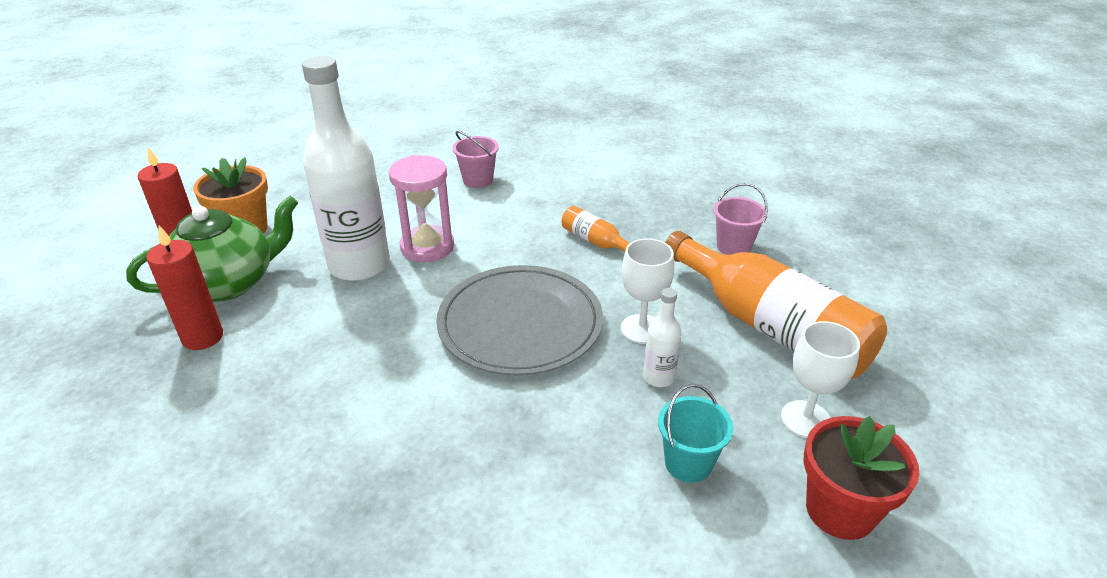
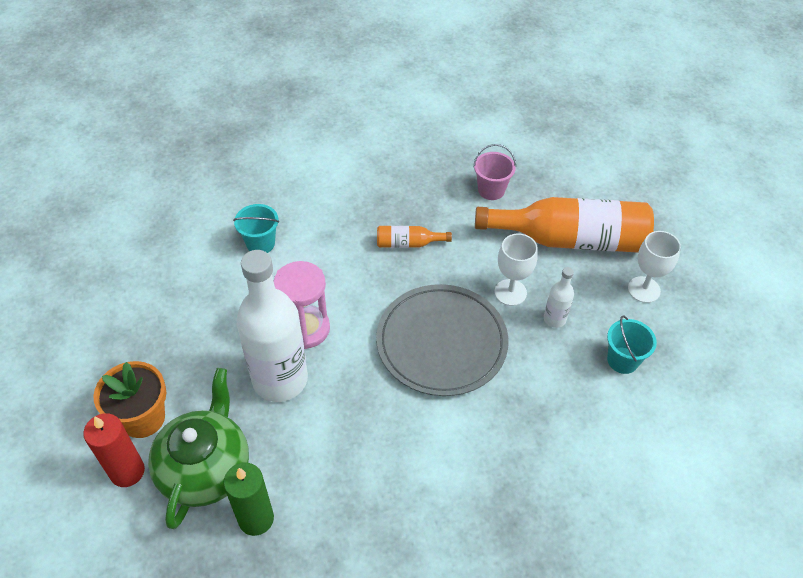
camera: 45 degrees left, 15 degrees up
(202, 337) = (256, 519): red candle -> green candle
(478, 180) = (260, 243): pink bucket -> turquoise bucket
(840, 510) = (704, 331): red flower pot -> none

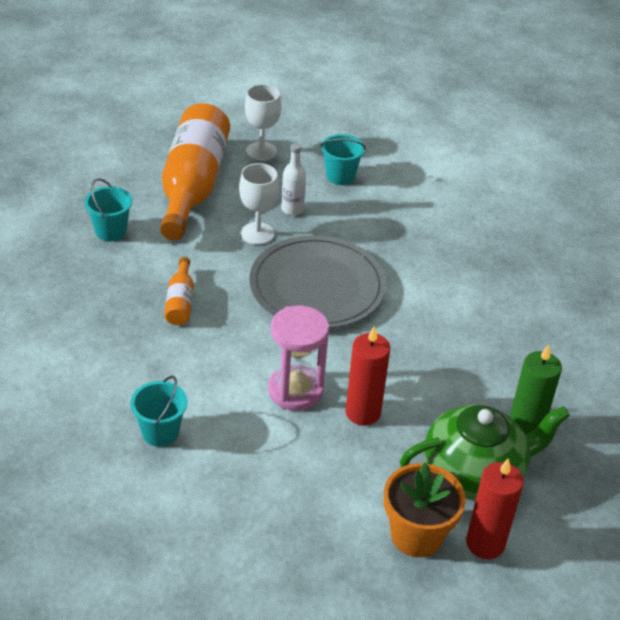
camera: 90 degrees left, 10 degrees down
(205, 468) = (474, 473): green teapot -> green teapot turned 150 degrees clockwise
(280, 379) = (363, 412): white bottle -> red candle
(491, 190) = (111, 231): pink bucket -> turquoise bucket

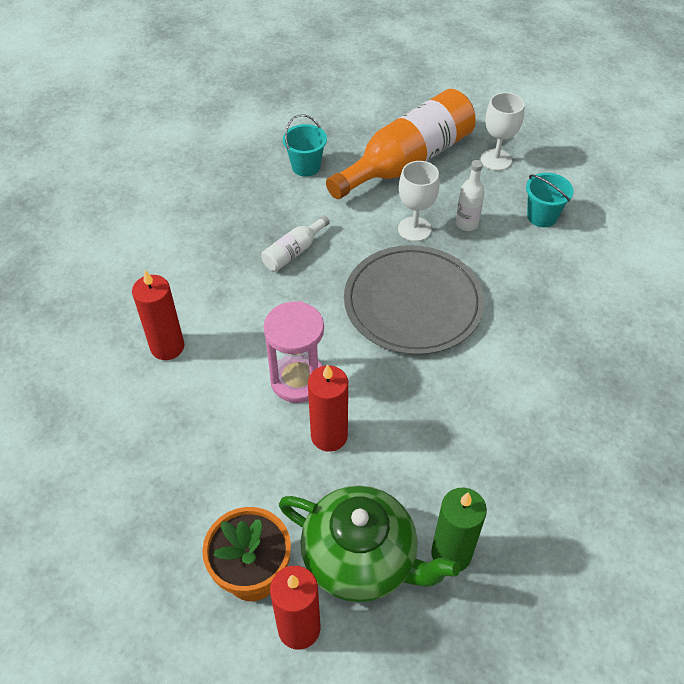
camera: 45 degrees right, 10 degrees up
(160, 432) = (167, 347): turquoise bucket -> red candle
(180, 302) = (293, 252): orange bottle -> white bottle

